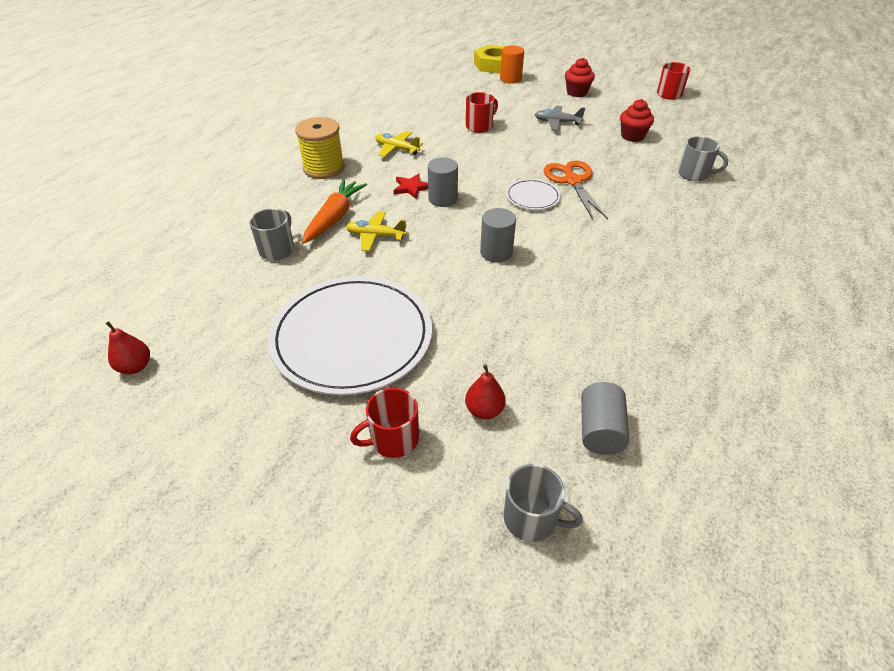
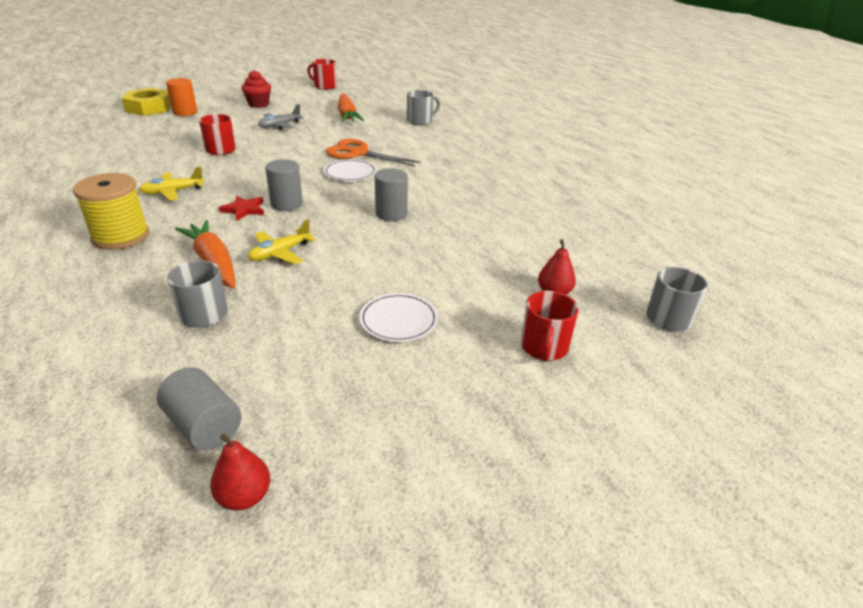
camera: 55 degrees left, 10 degrees down
(352, 337) = (398, 320): white plate -> white plate, size x0.44
(600, 430) = (614, 258): grey cylinder -> grey cylinder (204, 425)
(632, 136) = (347, 115): red cupcake -> orange carrot

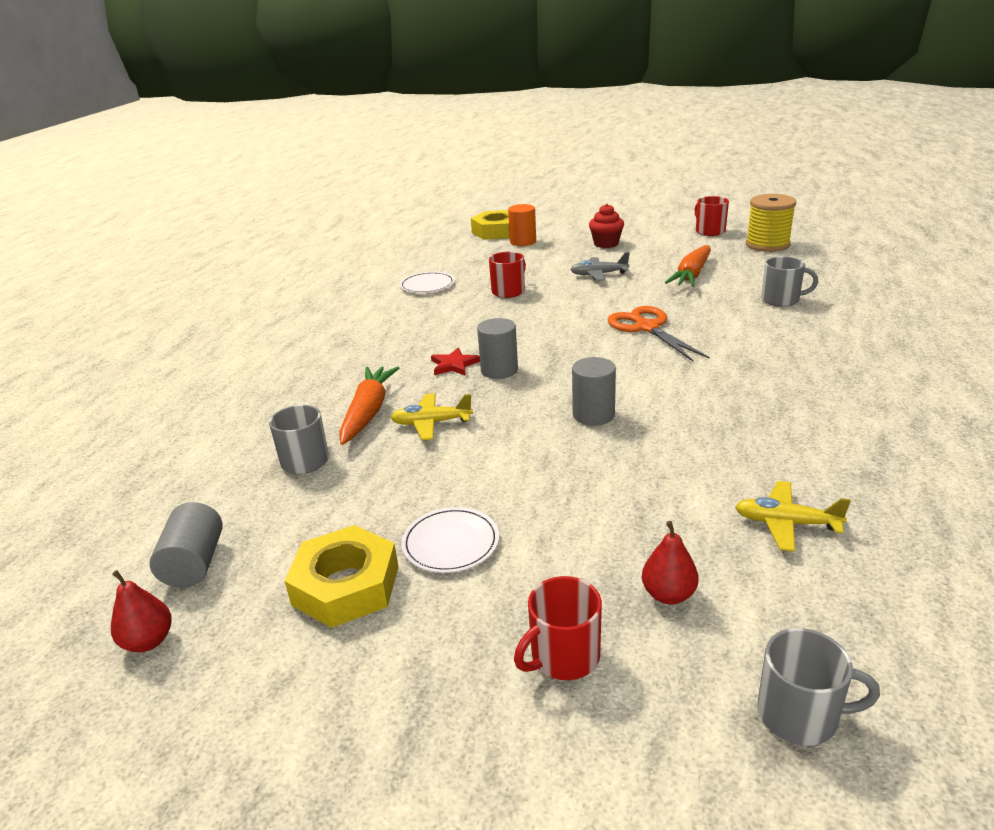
camera: 45 degrees right, 5 degrees down
(121, 236) = (332, 362): yellow spool -> yellow spool (767, 245)
(173, 192) = (417, 328): yellow plane -> yellow plane (786, 523)
(350, 173) = (608, 350): white plate -> white plate (427, 285)
(360, 377) = (346, 585): none -> yellow nut

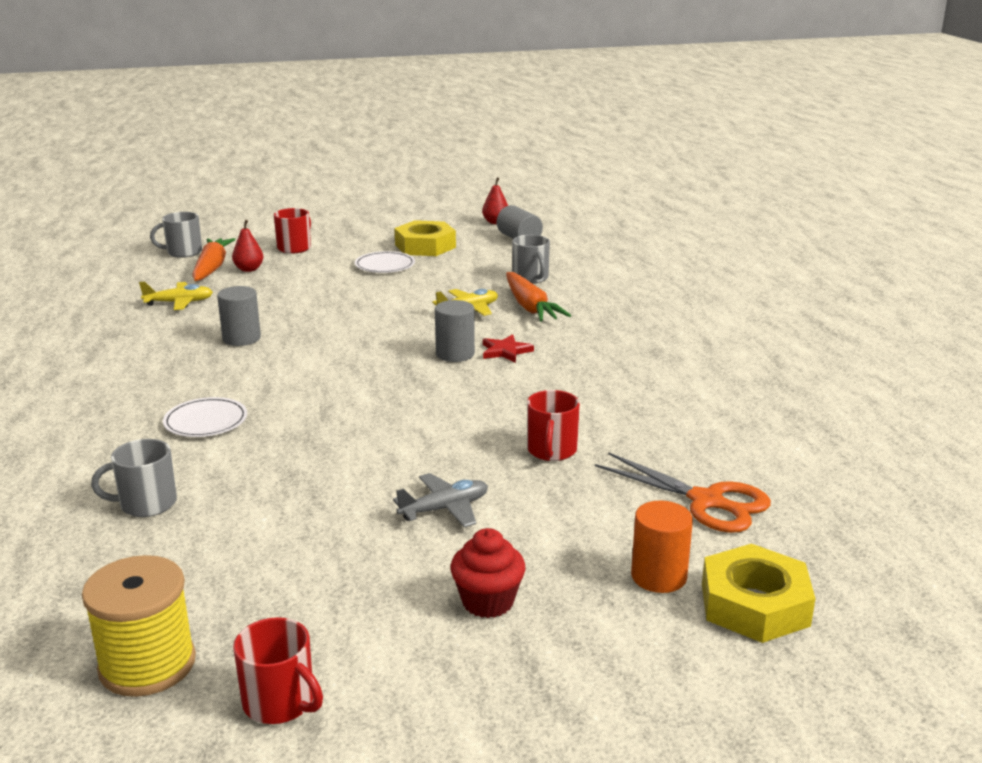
camera: 150 degrees right, 5 degrees down
(427, 285) = (681, 440): white plate -> white plate (206, 421)
(593, 415) = (338, 335): grey cylinder -> grey cylinder (241, 338)
(647, 327) = (326, 426): orange scissors -> orange scissors (707, 501)
(692, 275) = (290, 536): orange carrot -> orange carrot (212, 268)

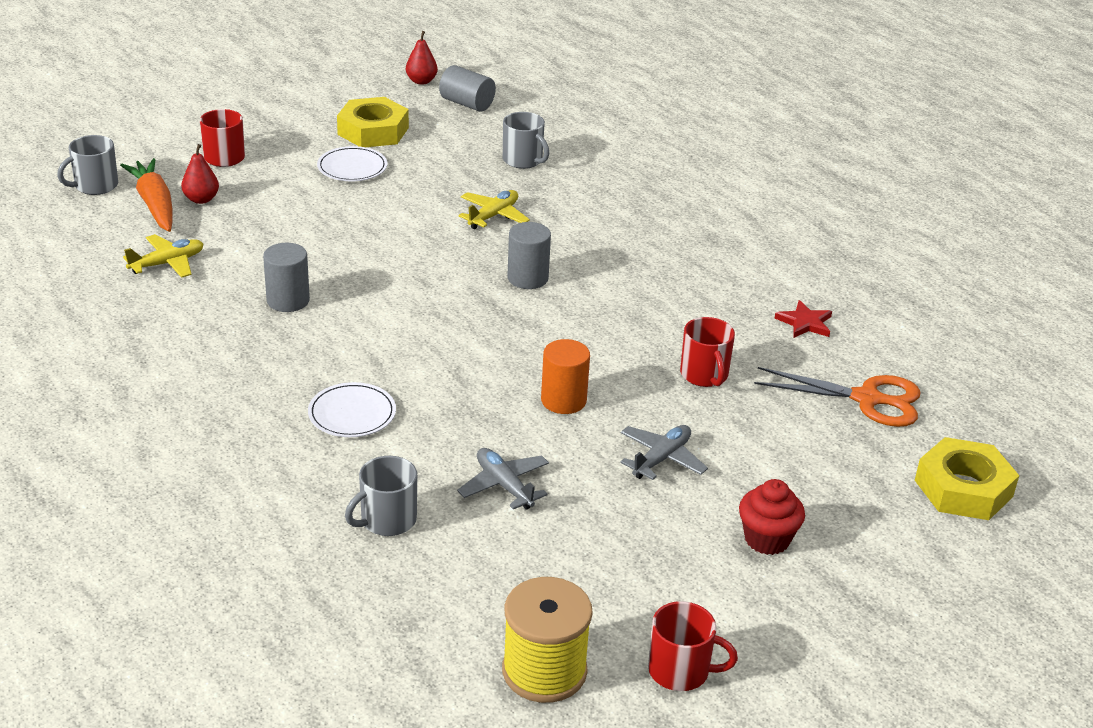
camera: 25 degrees left, 10 degrees up
(276, 499) = (504, 485): none -> grey plane
(505, 351) = (574, 265): red star -> red star (805, 323)
(530, 307) = (553, 201): orange carrot -> none
(658, 576) = (878, 481): orange cylinder -> orange cylinder (563, 400)

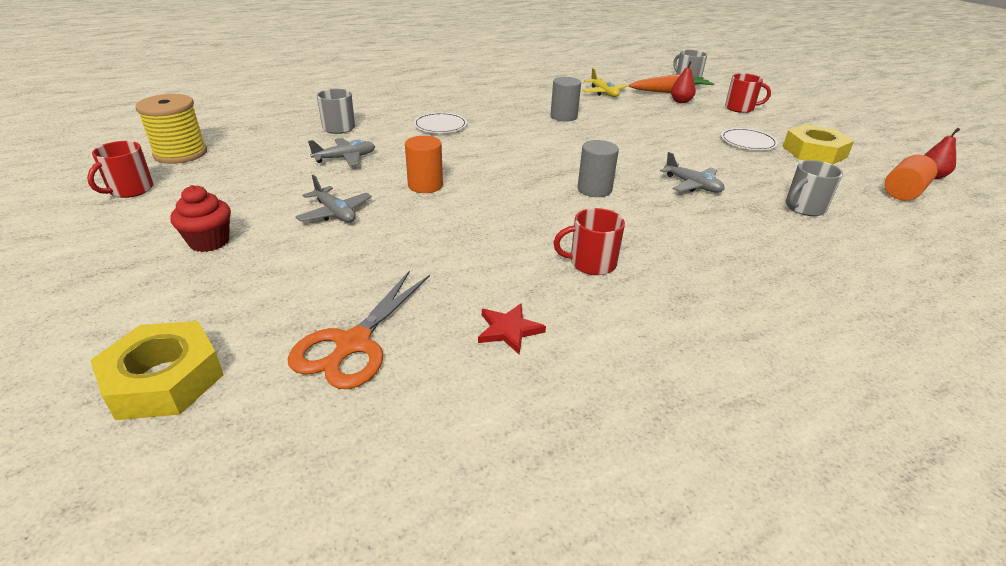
camera: 100 degrees right, 0 degrees up
(467, 104) = (903, 192): grey cylinder -> orange cylinder
(493, 216) = (692, 185): yellow plane -> grey plane
(704, 375) = (435, 249): red mug -> red mug (591, 263)

